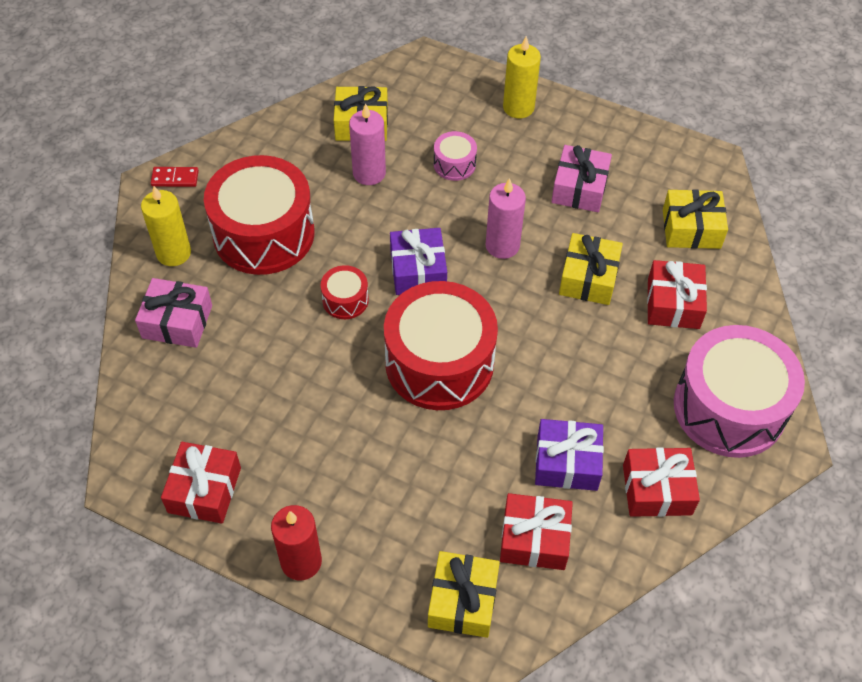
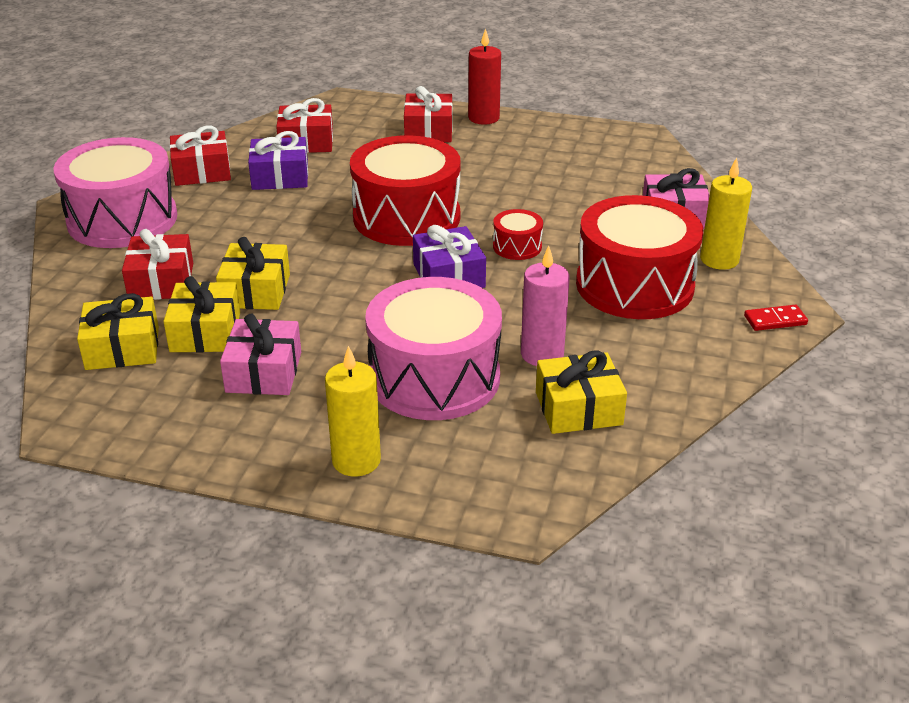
camera: 170 degrees right, 20 degrees down
(204, 490) = (577, 137): red gift -> red gift (428, 131)
(454, 164) = (434, 377): pink drum -> pink drum, size x2.28
(463, 601) = (358, 115): yellow gift -> yellow gift (205, 332)
(502, 245) = (357, 306): pink candle -> none

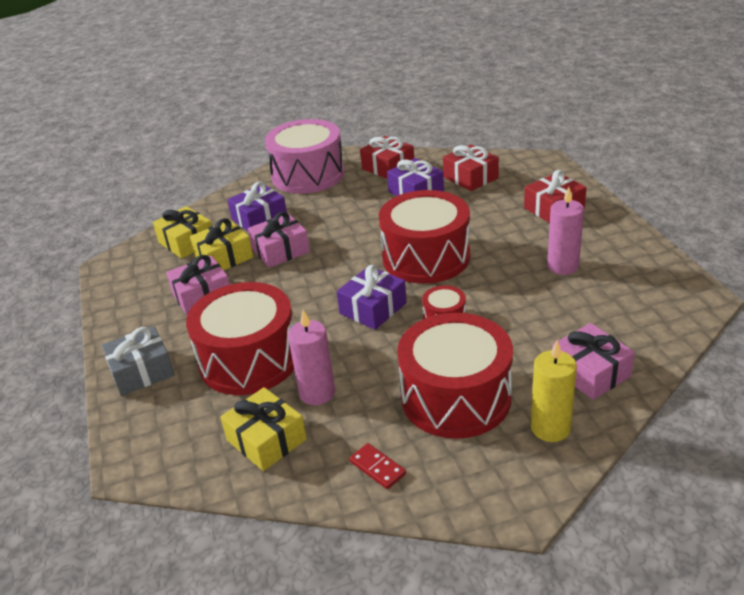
camera: 60 degrees right, 0 degrees up
(161, 281) = (259, 218): red gift -> purple gift
(256, 291) = (280, 250): yellow gift -> pink gift
(356, 460) = (142, 371): yellow candle -> grey gift
(434, 377) = (249, 359): pink drum -> red drum
(483, 118) = (608, 219): red candle -> none
(521, 165) = (563, 266): none -> pink candle
(775, 320) = (490, 501): red domino -> red domino (377, 468)

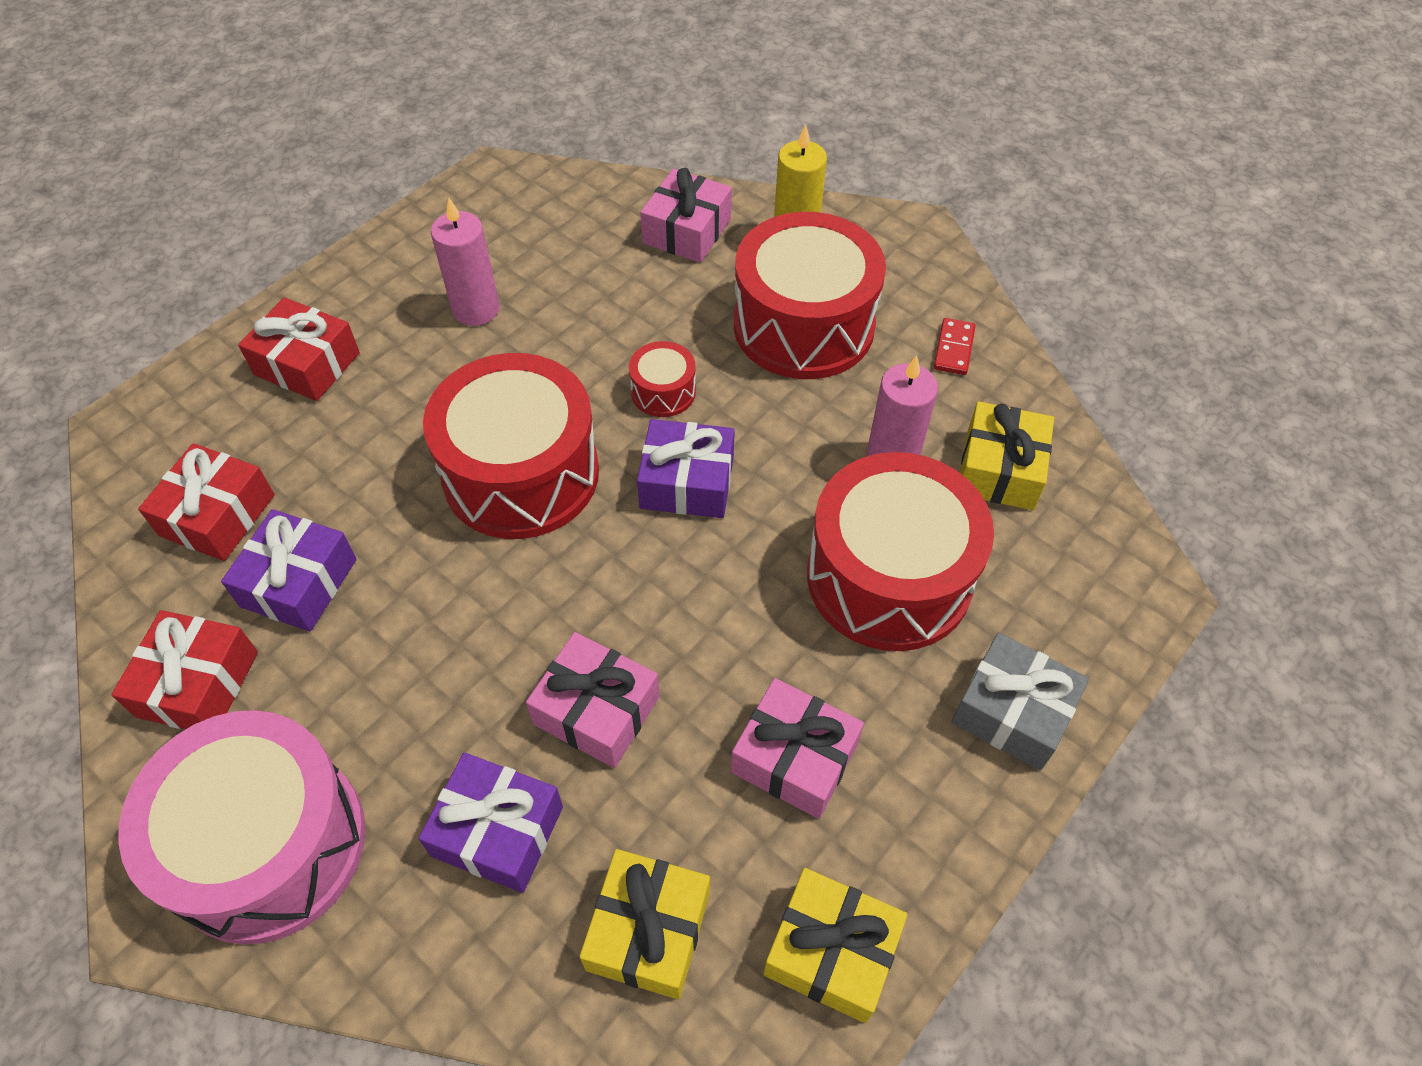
camera: 125 degrees left, 20 degrees up
(224, 257) = (665, 805): yellow gift -> yellow gift (831, 951)

